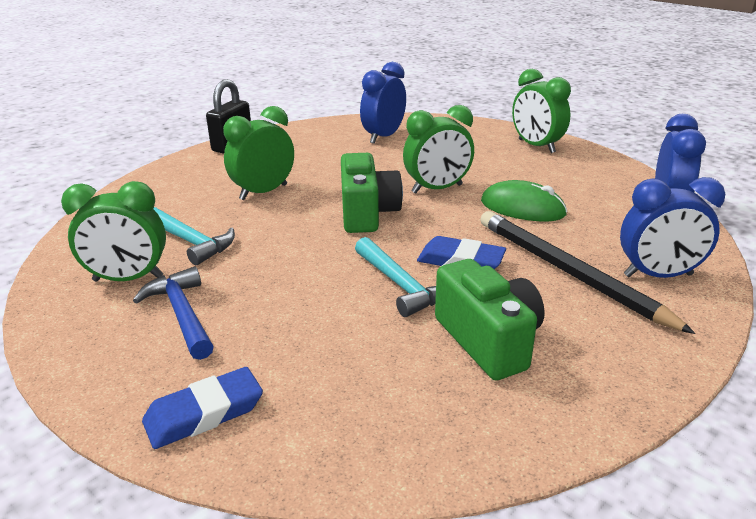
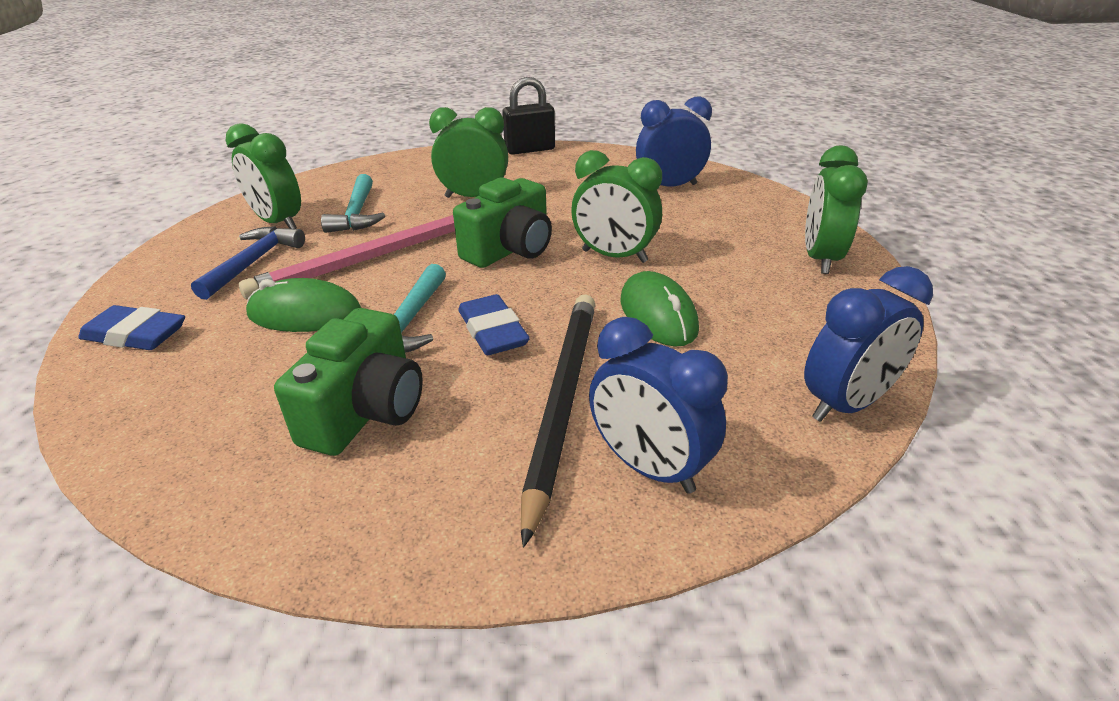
camera: 45 degrees right, 5 degrees up
(280, 264) = (370, 259): none -> pink pencil
(316, 319) = (305, 314): none -> green mouse

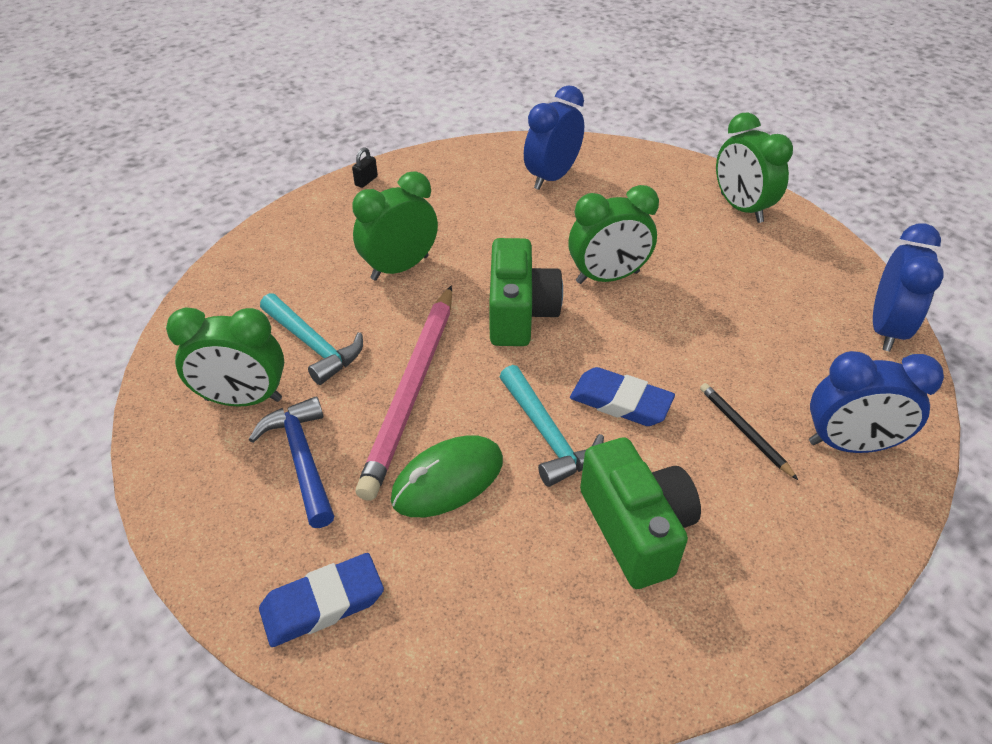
camera: 40 degrees left, 10 degrees up
(530, 149) = (366, 181): black padlock -> black padlock, size x0.46
(561, 401) = (744, 431): black pencil -> black pencil, size x0.46
(658, 314) = (707, 318): green mouse -> none

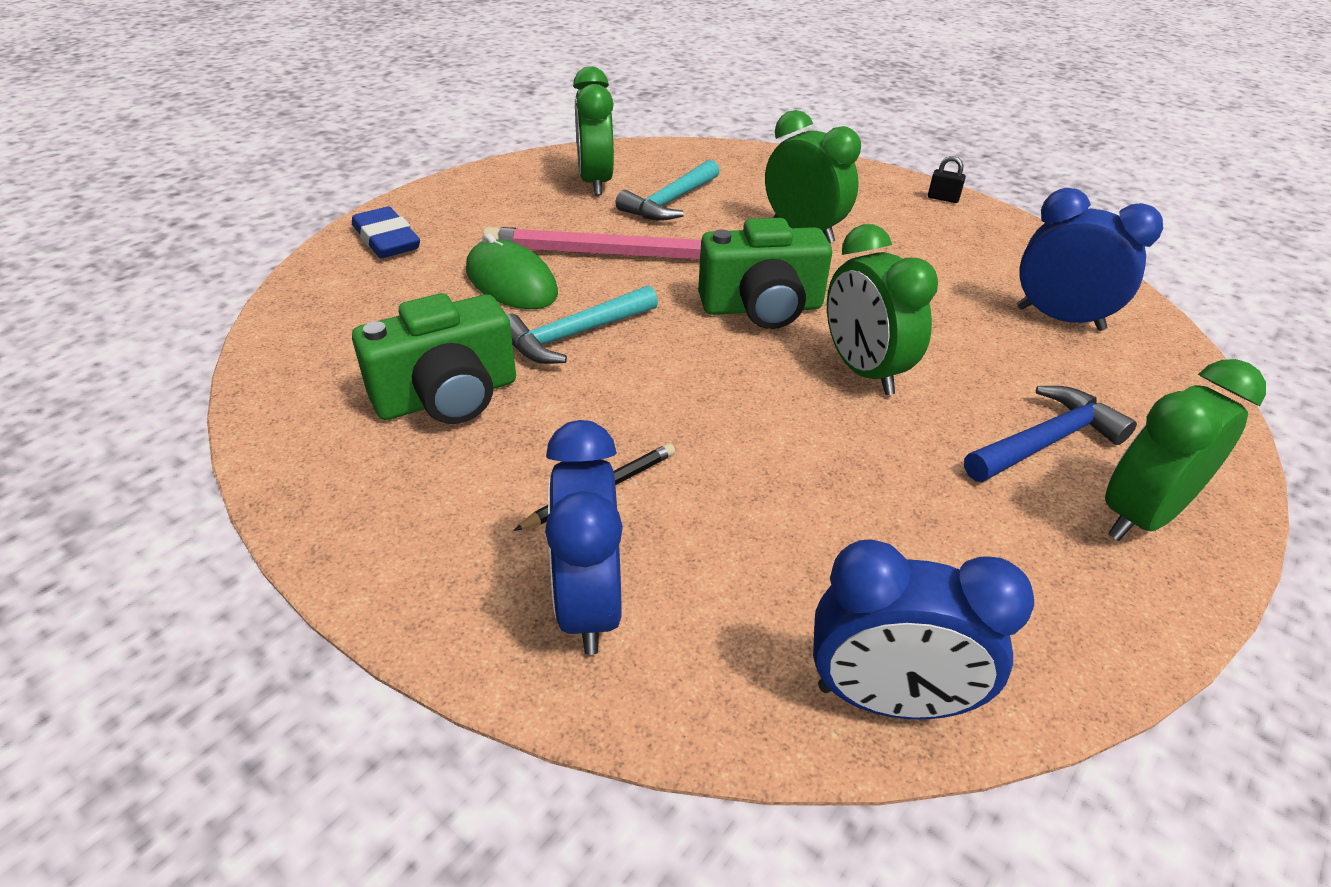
camera: 80 degrees right, 5 degrees down
(302, 459) = (531, 214): blue hammer -> blue hammer (1045, 441)
(620, 402) = (633, 384): blue eraser -> none

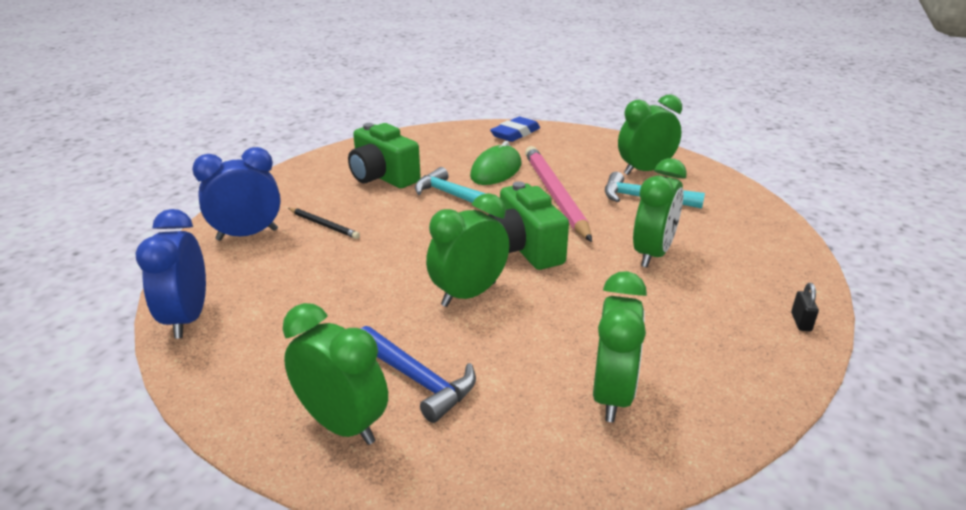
camera: 75 degrees right, 10 degrees down
(1059, 319) = (612, 395): blue clock -> green clock

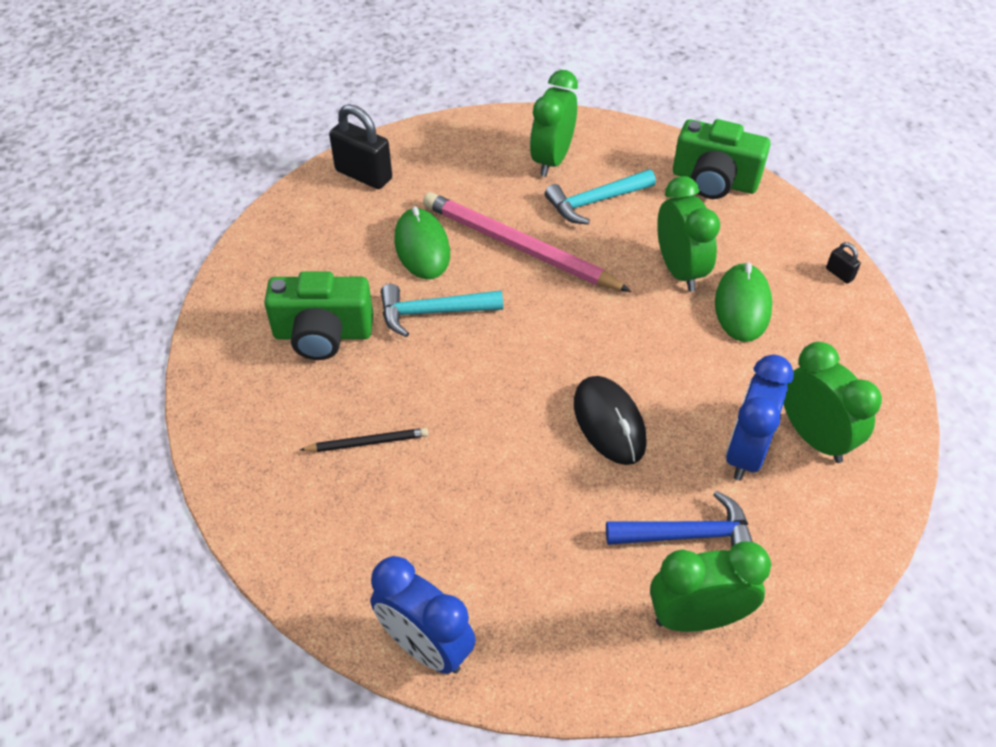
camera: 45 degrees left, 20 degrees up
(247, 235) = (311, 514): blue clock -> blue clock (745, 452)
(469, 294) = (609, 422): green clock -> black mouse
(515, 133) = (363, 175): blue eraser -> black padlock
(524, 249) = (582, 337): green camera -> green camera (714, 181)
(675, 294) = (742, 306): none -> green mouse

